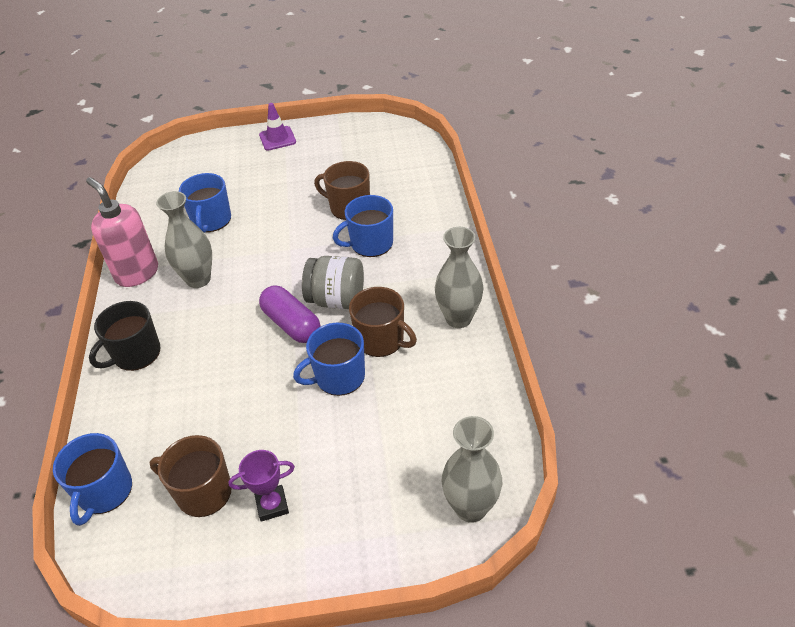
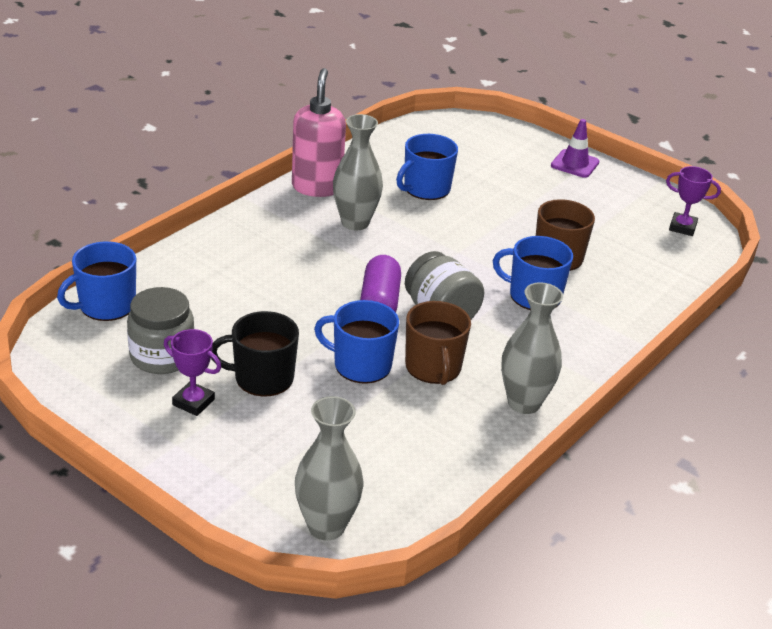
camera: 40 degrees right, 10 degrees down
(135, 354) = (241, 239): black mug -> black mug (262, 378)
(202, 492) = (162, 356): brown mug -> grey jar
(387, 138) = (682, 227): none -> purple trophy

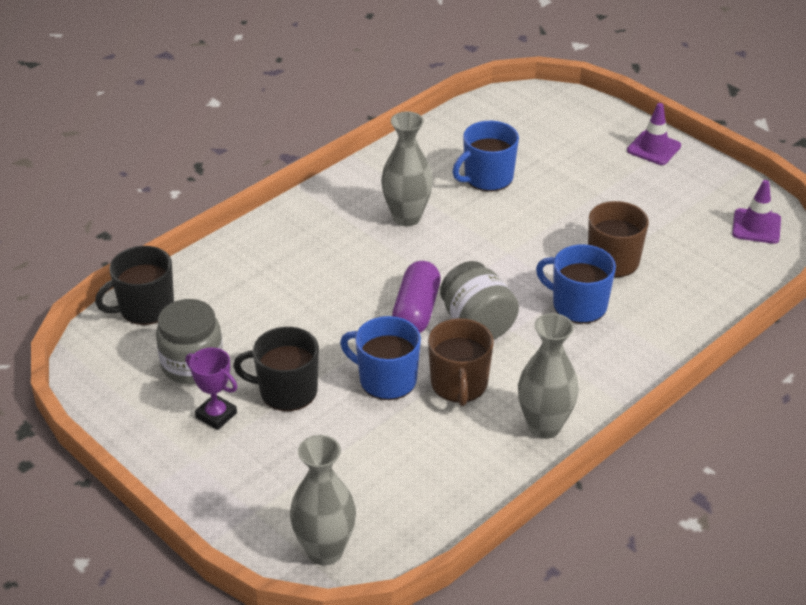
camera: 10 degrees right, 5 degrees up
(105, 305) = (145, 308): blue mug -> black mug
(317, 187) = (373, 175): pink soap dispenser -> none
(682, 227) = (756, 226): purple trophy -> purple traffic cone

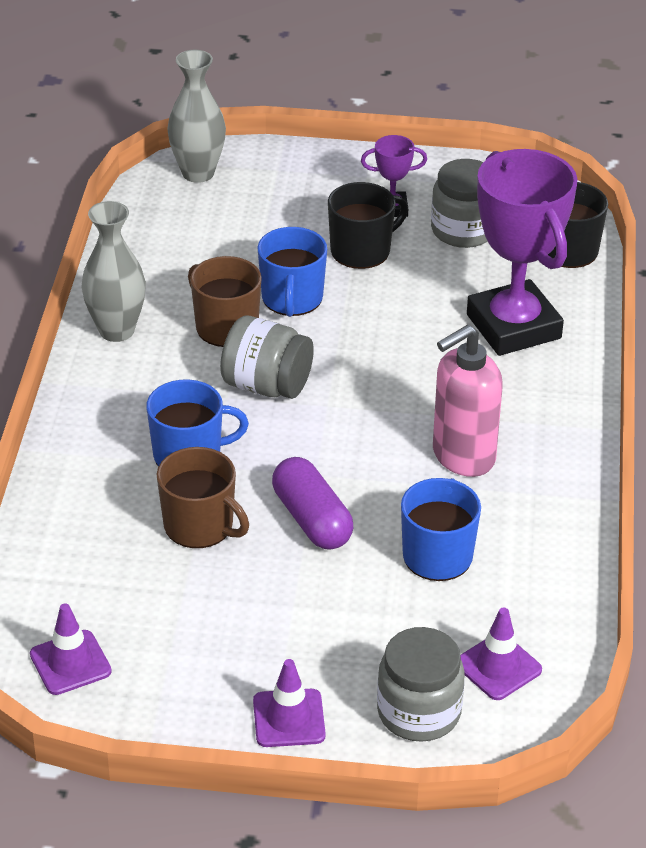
camera: 140 degrees right, 0 degrees up
(264, 275) = (513, 326): none -> purple trophy
(386, 379) = (292, 299): blue mug -> blue mug turned 105 degrees clockwise
(406, 217) = (462, 456): grey vase -> pink soap dispenser
(416, 311) = (336, 368): purple capsule -> purple capsule (312, 519)
(519, 119) = (498, 667): none -> purple traffic cone
(582, 121) = (419, 712): none -> grey jar

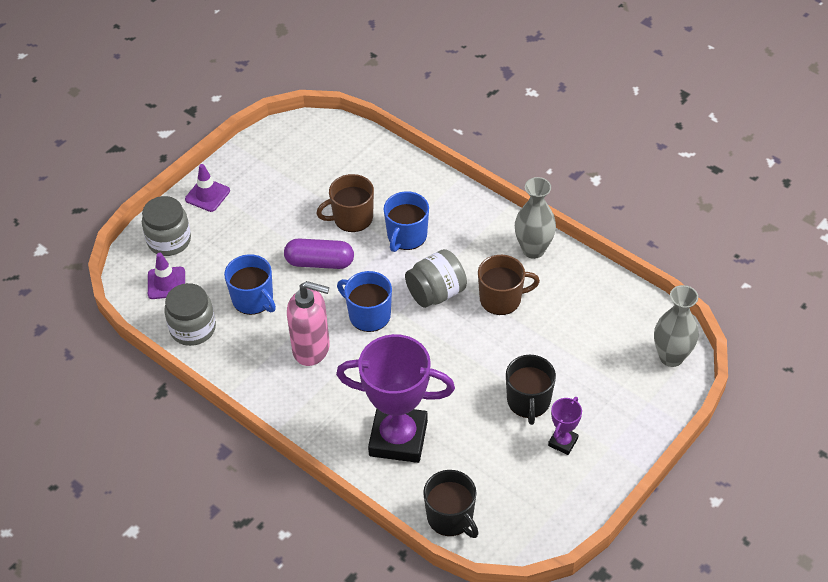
camera: 125 degrees right, 10 degrees up
(70, 663) = (304, 138): purple traffic cone -> none
(292, 299) = (505, 342): blue mug -> blue mug (368, 315)
(462, 456) = (312, 349): pink soap dispenser -> pink soap dispenser turned 105 degrees clockwise
(463, 230) = (512, 468): grey jar -> grey jar (193, 328)

